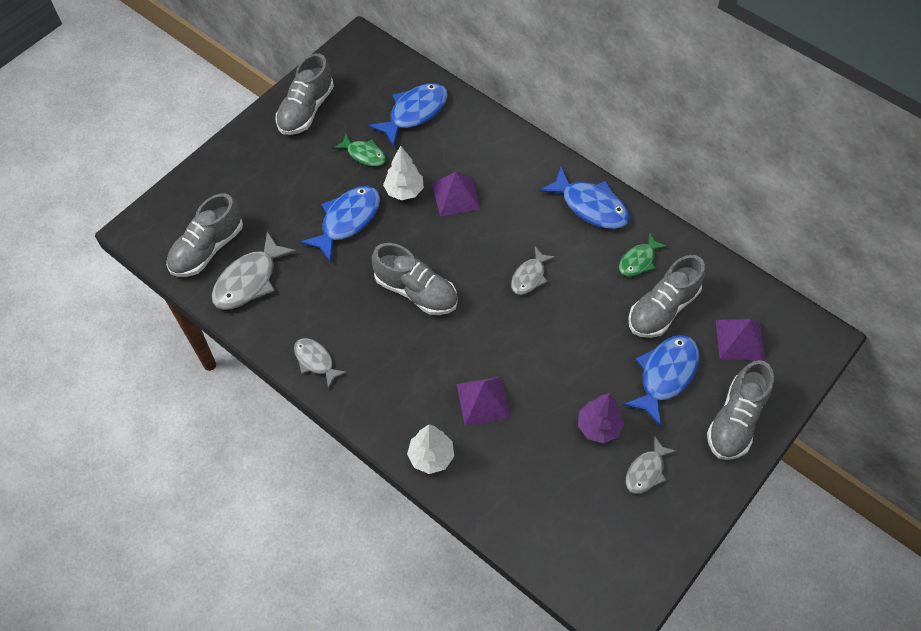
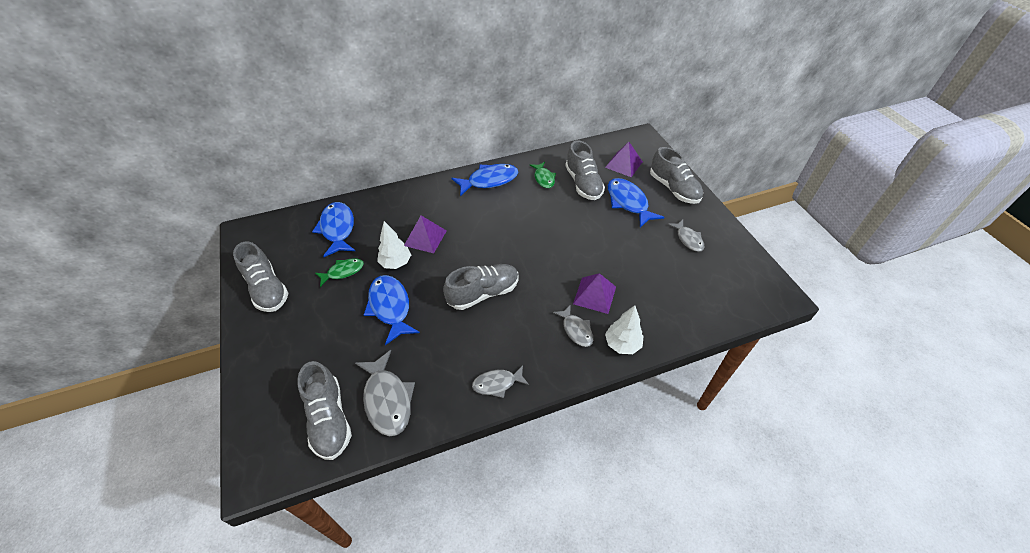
camera: 60 degrees left, 10 degrees down
(529, 276) = (517, 230): grey fish -> grey fish (576, 330)
(598, 427) = (646, 247): purple tree -> none

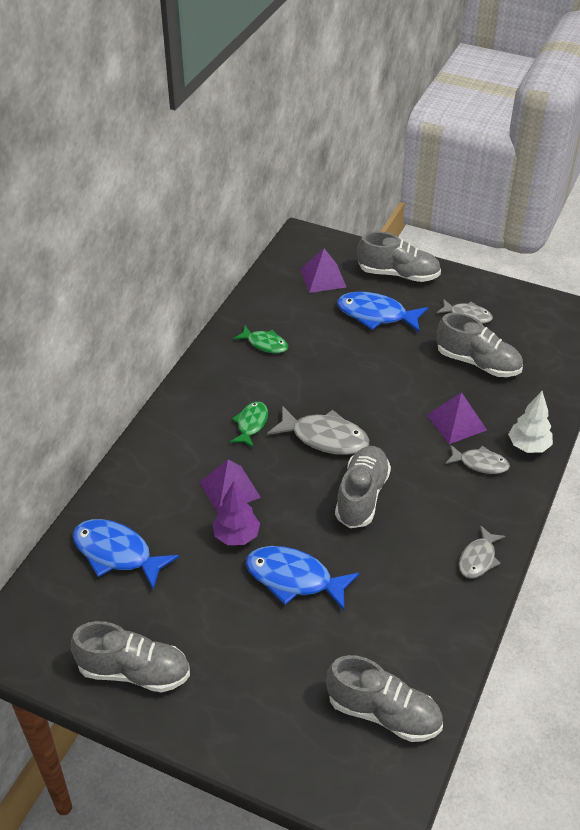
camera: 45 degrees left, 5 degrees down
(343, 272) = (193, 588): green fish -> green fish (251, 424)
(387, 399) = (409, 652): grey fish -> grey fish (324, 438)
(396, 263) = (236, 536): white tree -> purple tree
(489, 181) = (211, 384): blue fish -> none
(583, 184) = (310, 324): grey shoe -> grey shoe (478, 363)

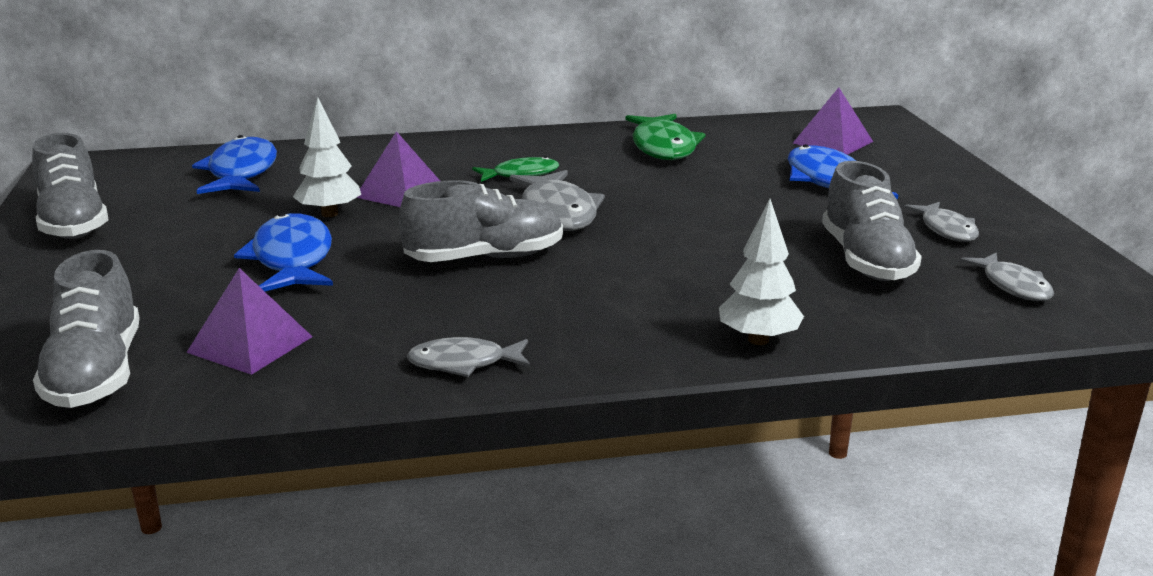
camera: 55 degrees right, 20 degrees down
(236, 536) = (329, 214): purple tree -> white tree
(265, 344) = (663, 147): green fish -> green fish, size x1.64
(398, 274) = (931, 173): grey shoe -> none
(456, 422) = (718, 277): purple pyramid -> purple pyramid (250, 344)
(480, 463) = (662, 314): grey fish -> grey fish (1013, 286)

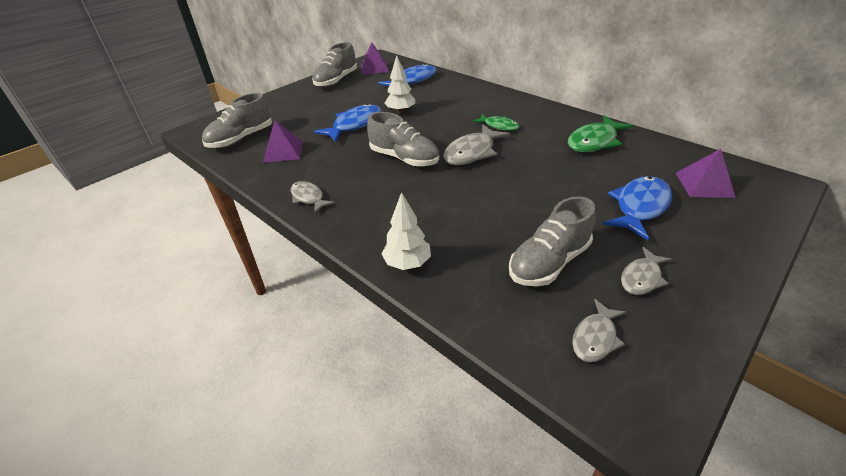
camera: 55 degrees right, 15 degrees up
(401, 192) = (440, 113): purple pyramid -> purple pyramid (374, 68)

